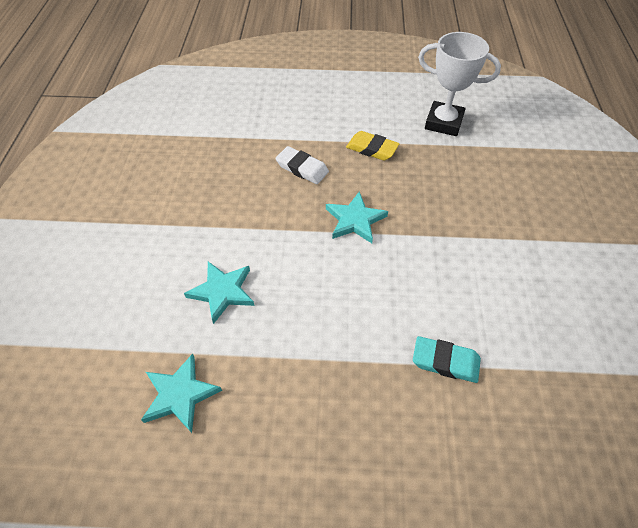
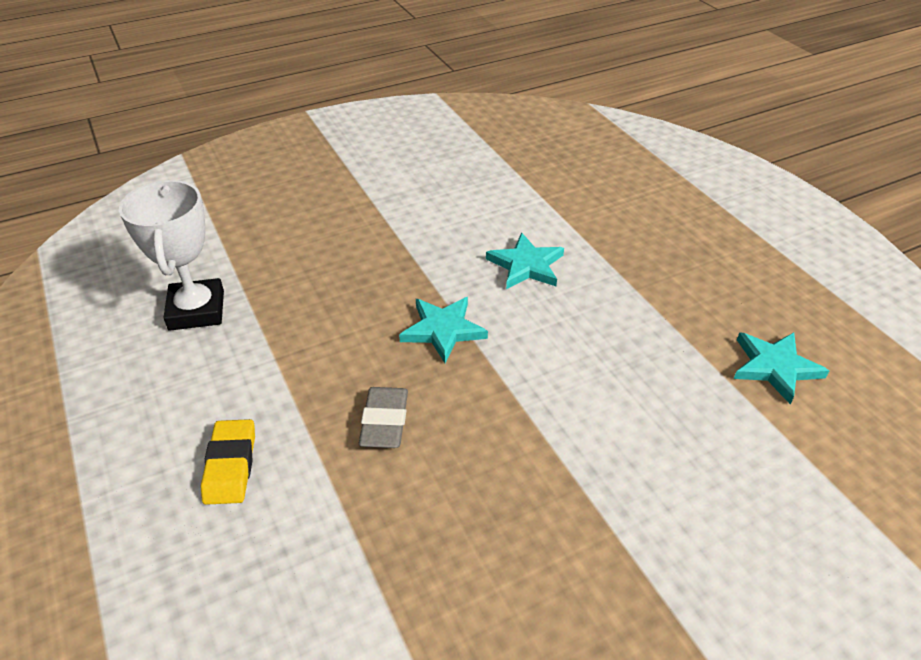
camera: 120 degrees left, 10 degrees down
(222, 292) = (644, 398): turquoise star -> turquoise star (526, 265)
(302, 168) = (384, 421): white eraser -> grey eraser
(372, 149) = (295, 362): yellow eraser -> yellow eraser (230, 465)
(445, 362) = (560, 218): turquoise eraser -> none

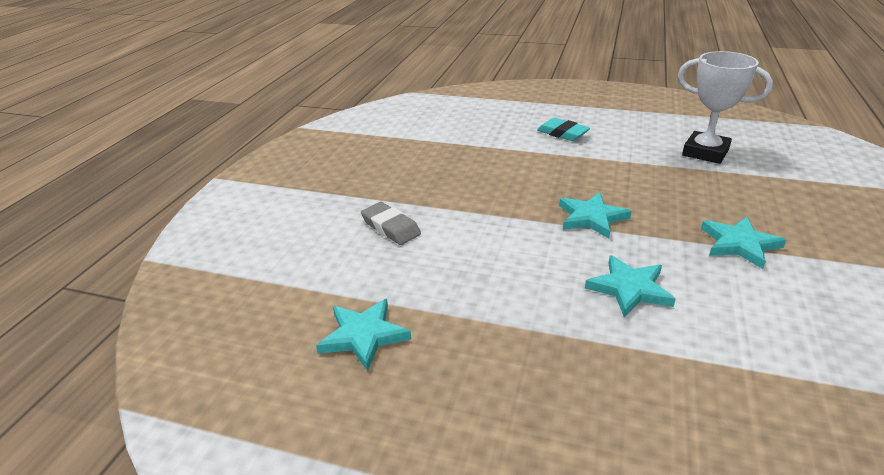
camera: 135 degrees right, 10 degrees down
(230, 465) = (562, 133): yellow eraser -> turquoise eraser
(384, 421) = (538, 173): grey eraser -> grey eraser (390, 227)
(392, 236) = (739, 244): none -> turquoise star

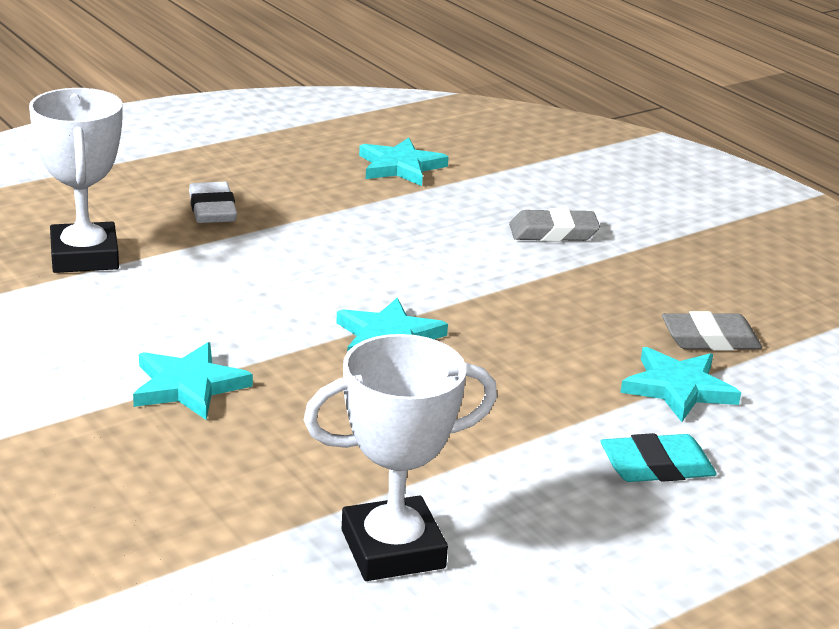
camera: 125 degrees right, 5 degrees down
(446, 153) = (710, 339): none -> grey eraser
(578, 380) = (212, 209): none -> white eraser
(629, 289) = (251, 284): turquoise star -> turquoise star (678, 388)
(744, 386) = (84, 256): none -> white trophy

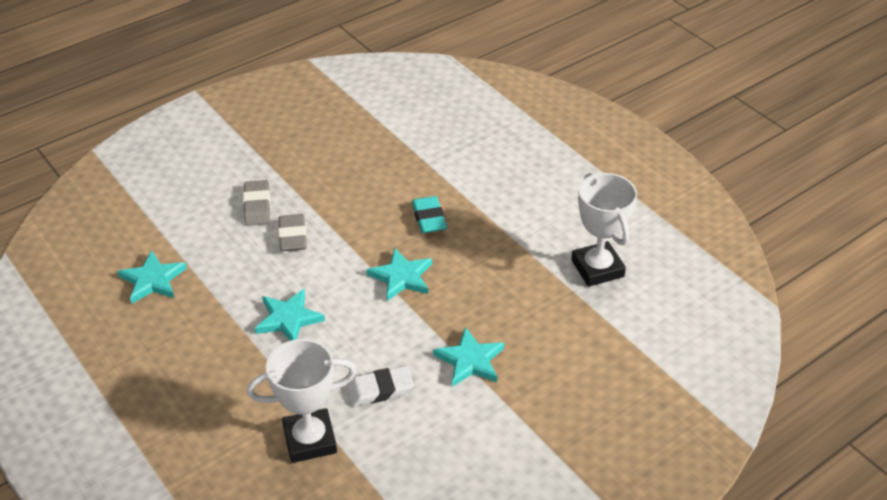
camera: 90 degrees left, 15 degrees up
(212, 209) = (229, 378): white eraser -> white eraser (380, 389)
(656, 466) = (508, 179): turquoise eraser -> turquoise eraser (429, 218)
(678, 388) = (436, 167): turquoise star -> turquoise star (288, 319)
(710, 339) = (383, 152): grey eraser -> grey eraser (293, 236)

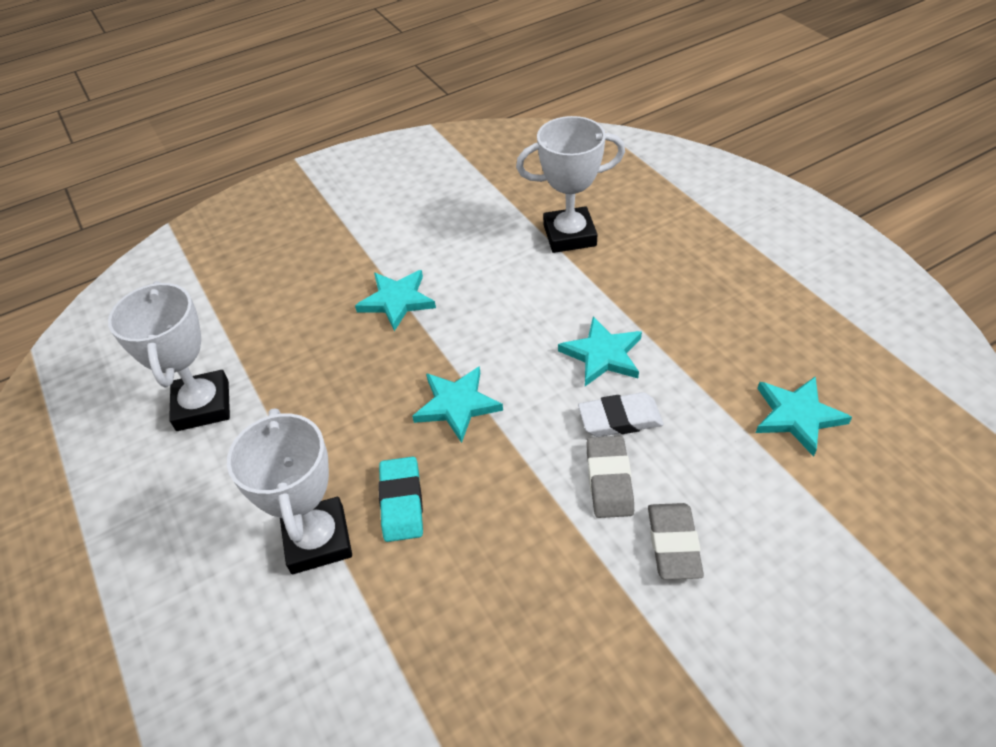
camera: 170 degrees left, 5 degrees up
(380, 389) = (498, 276): white eraser -> white eraser (620, 419)
(477, 197) = (318, 540): none -> white trophy

